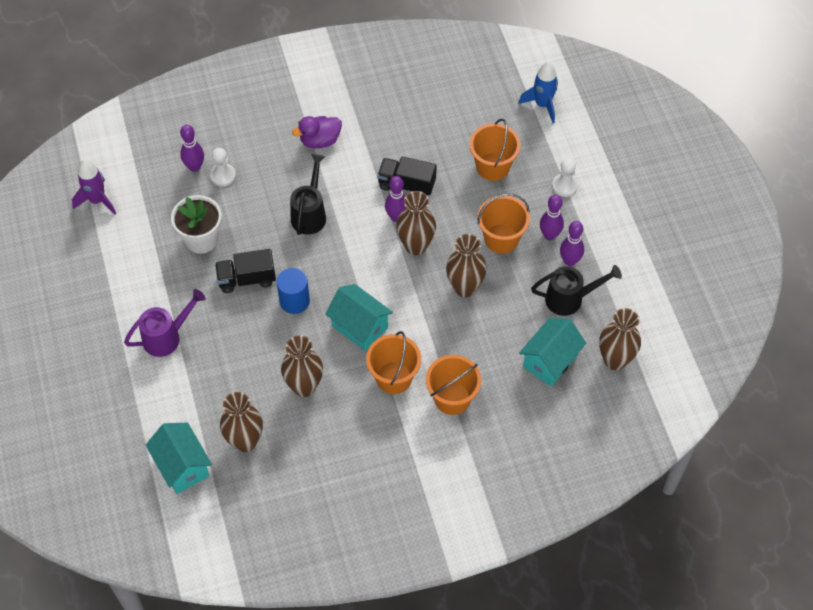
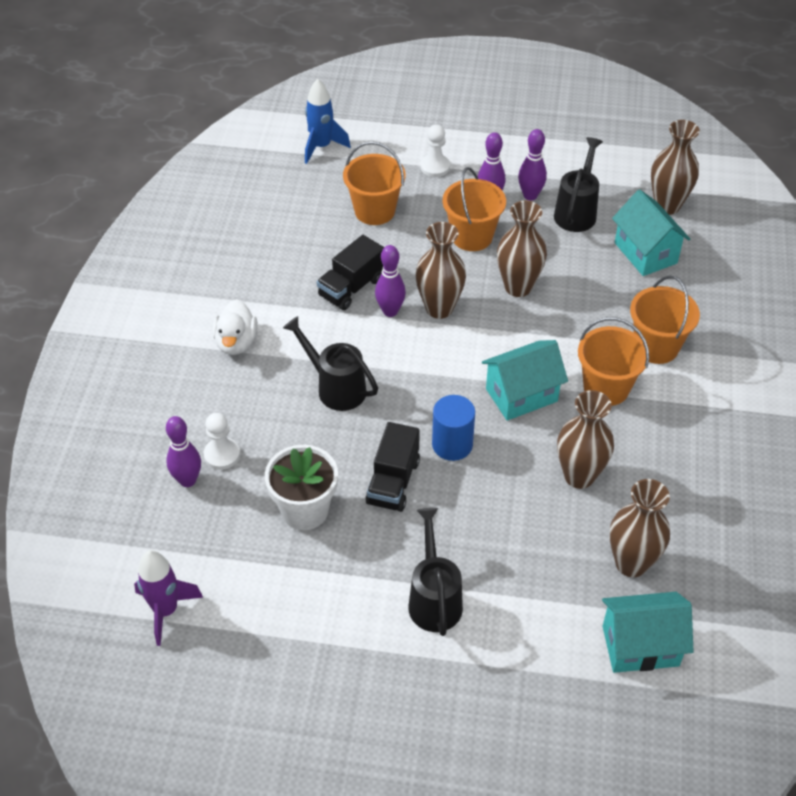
camera: 65 degrees left, 10 degrees down
(167, 337) = (434, 599): purple watering can -> black watering can
(320, 140) = (236, 342): purple duck -> white duck

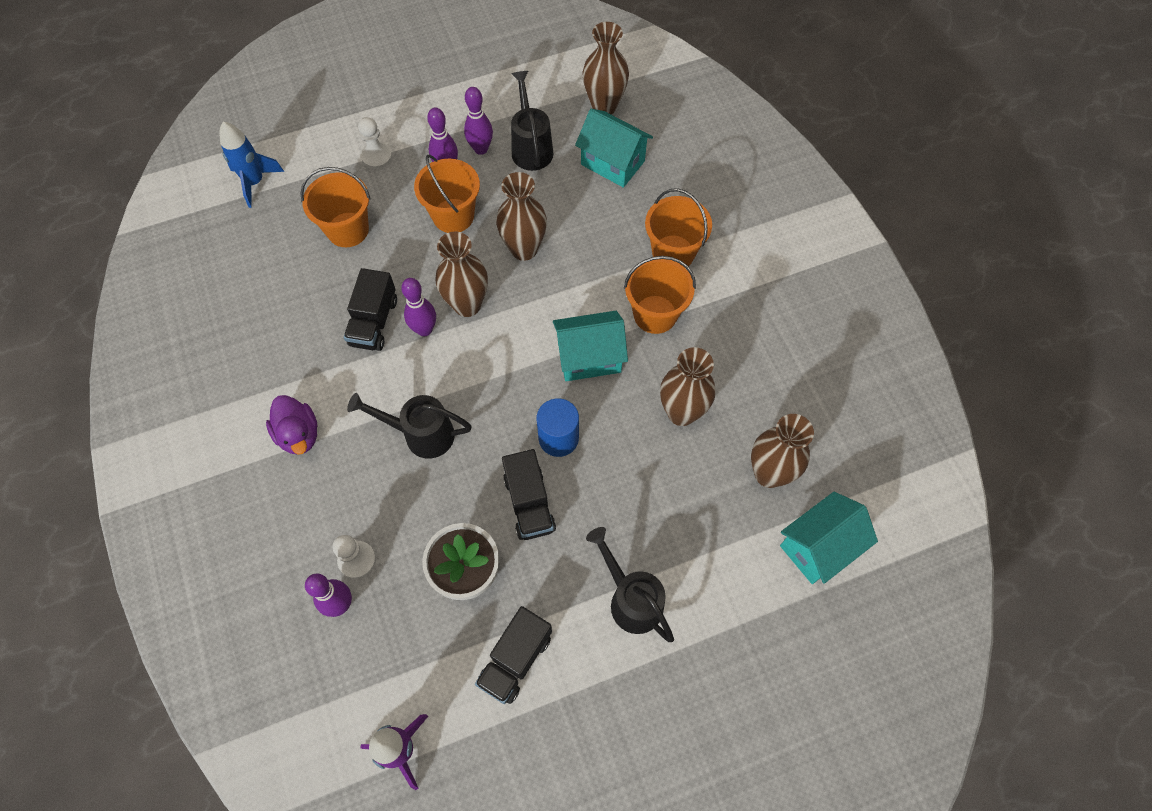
camera: 30 degrees left, 15 degrees up
(236, 342) = (299, 434): white duck -> purple duck
(302, 593) = (515, 660): none -> black truck
(521, 395) = (589, 357): turquoise house -> turquoise house turned 45 degrees clockwise

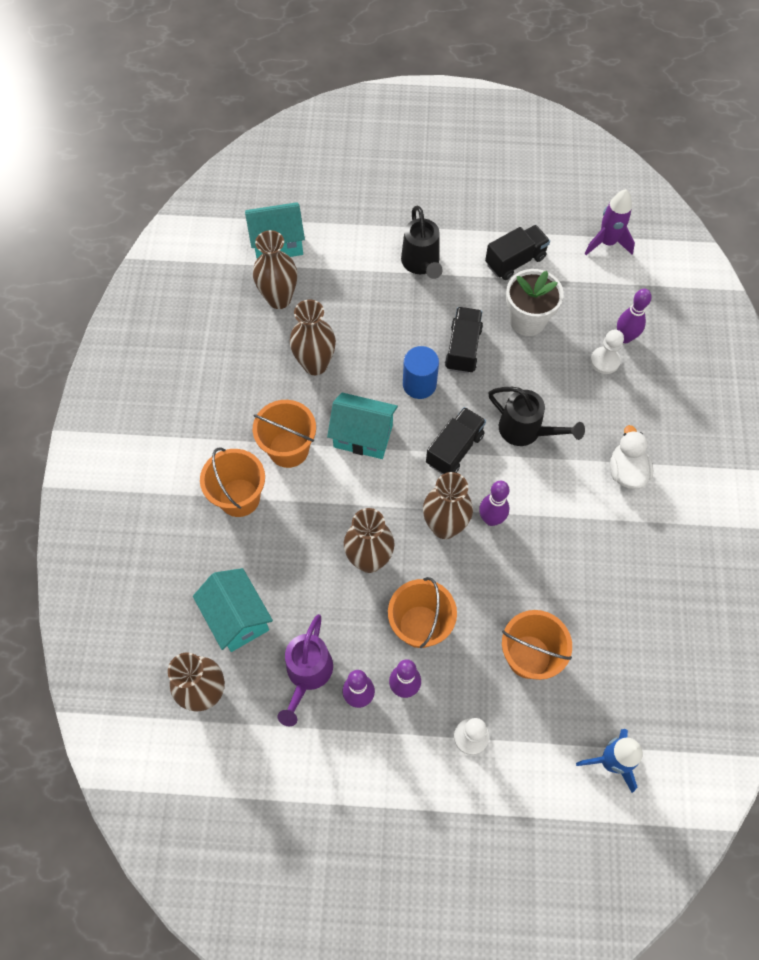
camera: 155 degrees left, 0 degrees up
(299, 434) = (626, 471): purple duck -> white duck
(374, 322) = (533, 545): black truck -> black truck (454, 449)
(531, 147) = (307, 674): black watering can -> purple watering can

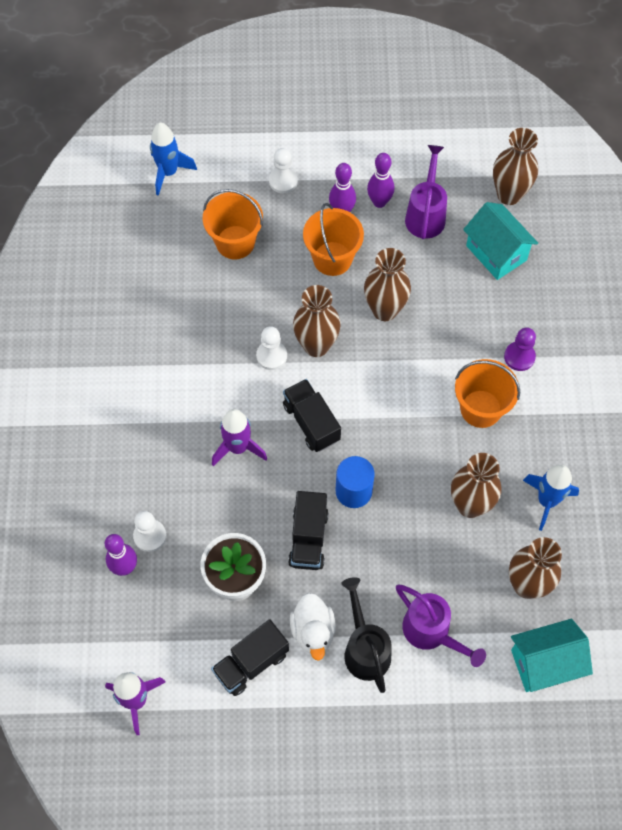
camera: 175 degrees right, 0 degrees up
(239, 497) = (519, 357): orange bucket -> purple pawn
(245, 362) = (547, 501): none -> blue rocket
(363, 436) = (407, 429): turquoise house -> none
(365, 271) = (431, 632): none -> purple watering can
(454, 449) = (311, 422): black truck -> black truck turned 120 degrees clockwise
(491, 519) = (271, 356): purple bowling pin -> white pawn
(526, 431) = (238, 448): black watering can -> purple rocket
(626, 471) = (136, 413): white duck -> white duck (313, 631)

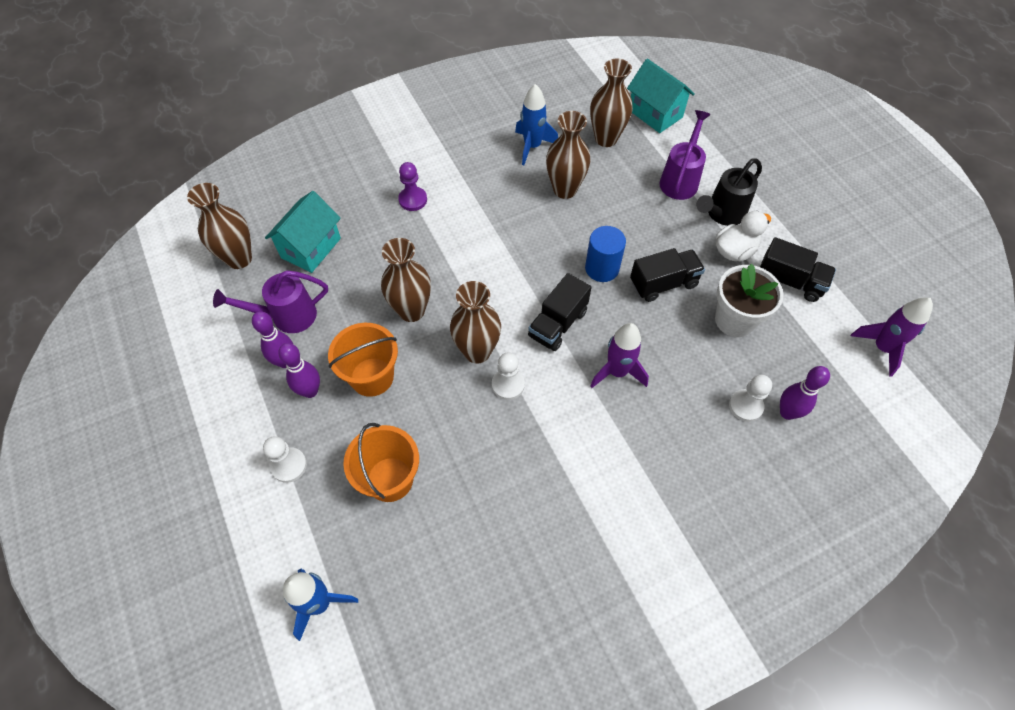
camera: 115 degrees left, 5 degrees down
(481, 408) = (476, 209): orange bucket -> none

